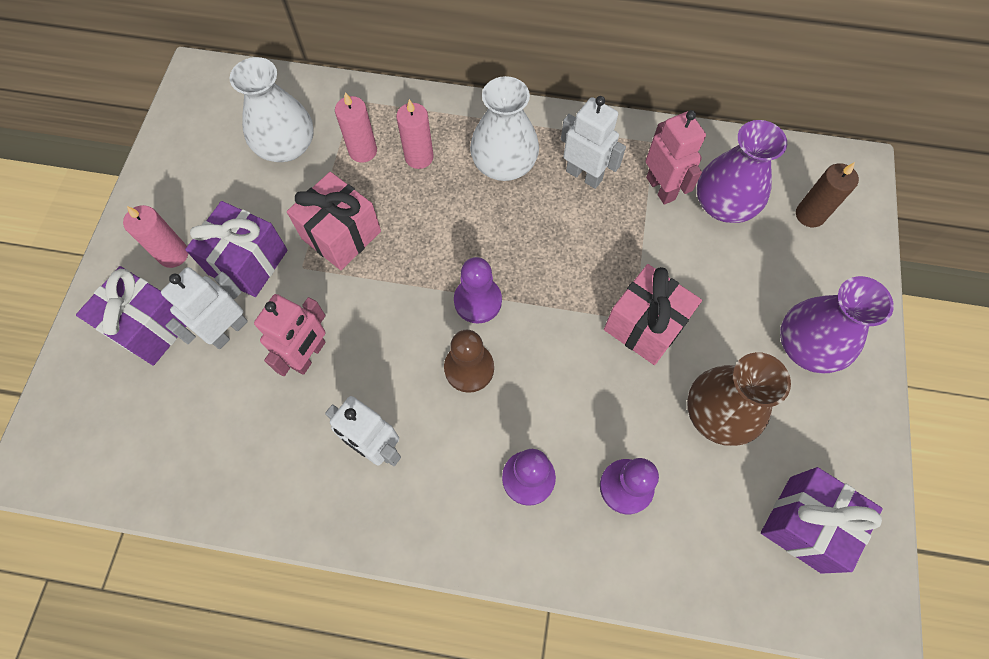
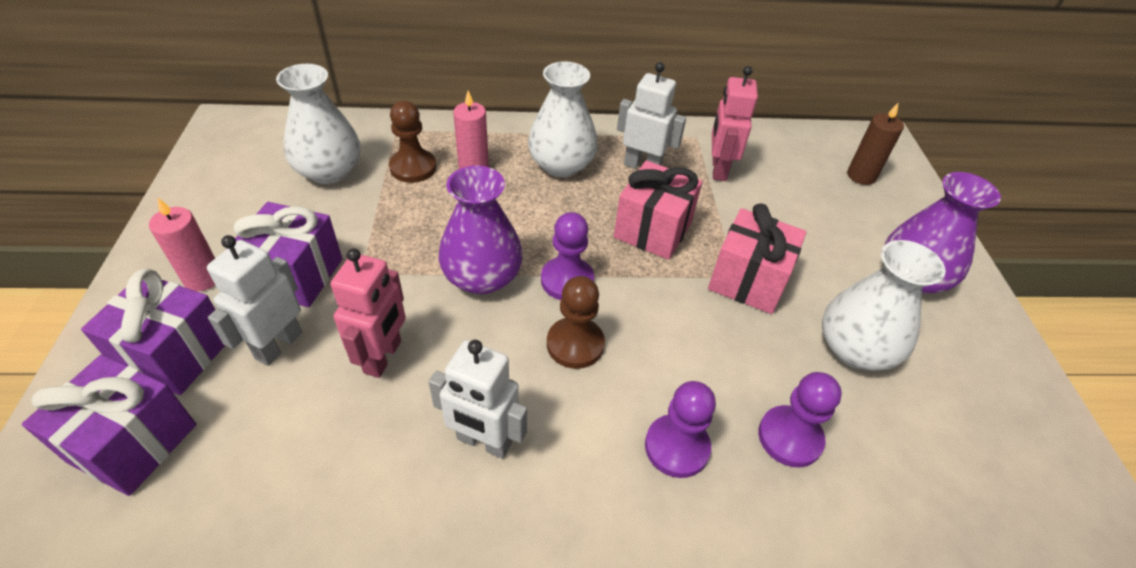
camera: 15 degrees left, 20 degrees down
(341, 235) = (402, 239): pink gift -> pink gift (653, 230)
(363, 151) = (413, 167): pink candle -> brown pawn
(661, 188) = (718, 169): pink robot -> pink robot turned 135 degrees counterclockwise
(718, 413) = (854, 349): brown vase -> white vase
(723, 204) = (781, 176): purple vase -> purple vase (482, 277)
(805, 524) = (993, 443): purple gift -> purple gift (133, 443)

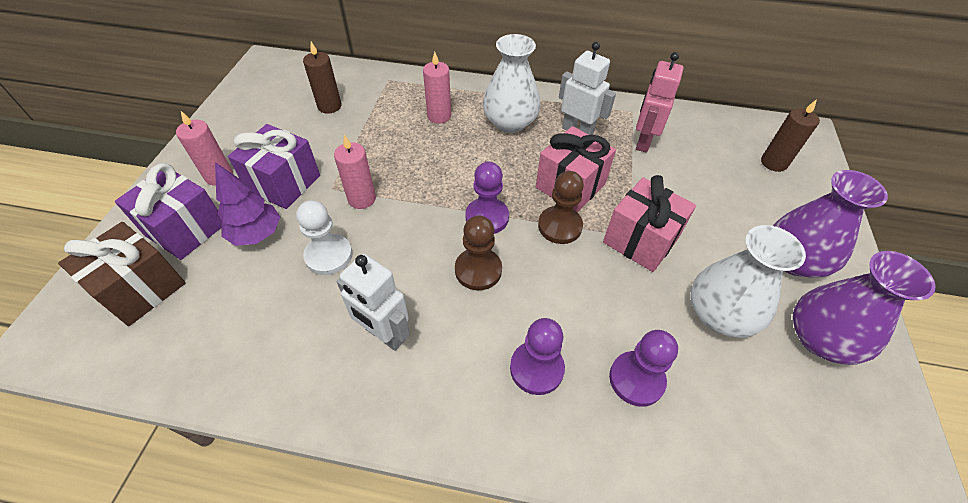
camera: 15 degrees right, 5 degrees up
(133, 443) = (141, 289): purple gift -> brown gift
(278, 345) = (257, 234): white robot -> purple tree
(329, 171) = (329, 106): white vase -> brown candle
(383, 357) = (329, 255): pink robot -> white pawn
(405, 280) = (362, 199): none -> pink candle
(413, 167) = (392, 111): brown pawn -> brown pawn (559, 226)
(482, 277) = (420, 205): purple vase -> purple vase (820, 339)

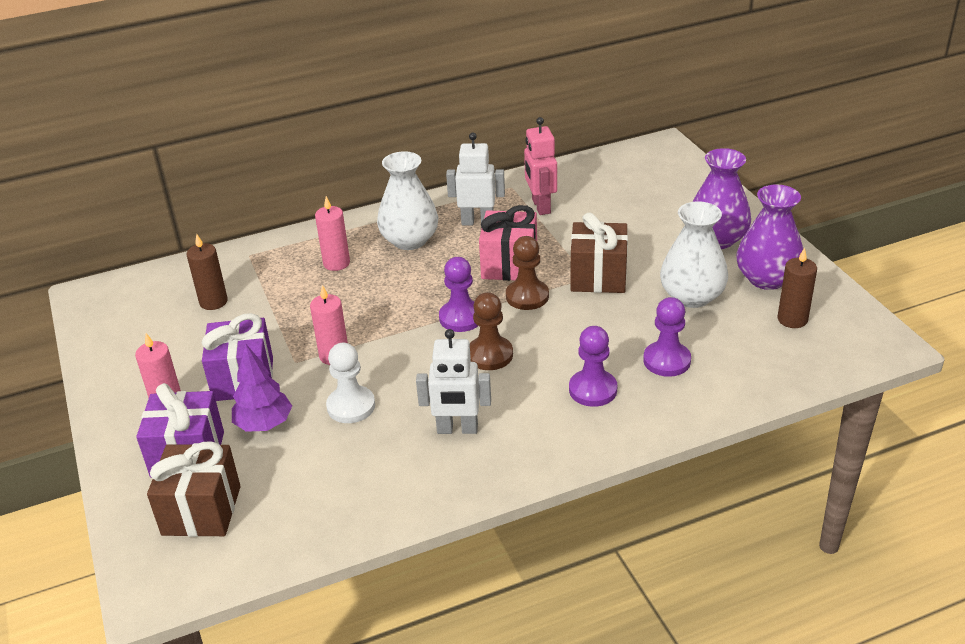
camera: 30 degrees left, 15 degrees down
(640, 240) = (598, 277): pink gift -> brown gift
(773, 163) = (655, 179): brown candle -> brown candle (792, 319)

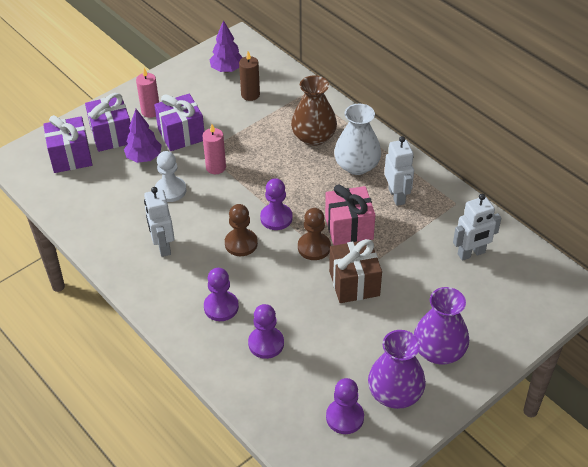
camera: 70 degrees right, 10 degrees up
(142, 314) = (227, 69): none -> purple tree
(201, 510) = (71, 157): brown gift -> purple gift
(336, 263) = (314, 137): pink candle -> brown vase
(540, 206) = (435, 227): pink robot -> none
(590, 192) = (471, 253): none -> white robot
(692, 296) = (351, 346): white vase -> none
(792, 319) = (345, 417): brown candle -> purple pawn

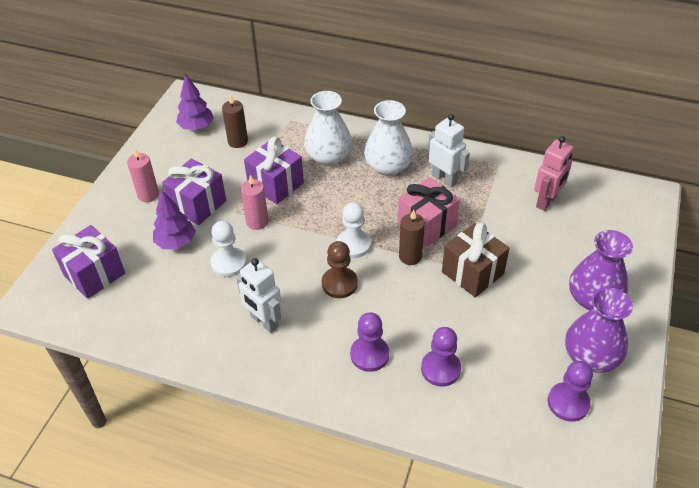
camera: 30 degrees left, 0 degrees up
(112, 135) = (124, 234): purple gift -> purple gift (275, 184)
(276, 218) = (353, 245): purple pawn -> white pawn
(314, 137) = (328, 157): brown vase -> white vase
(314, 247) = (410, 256): brown pawn -> brown candle
(471, 253) = (546, 201): white robot -> pink robot

